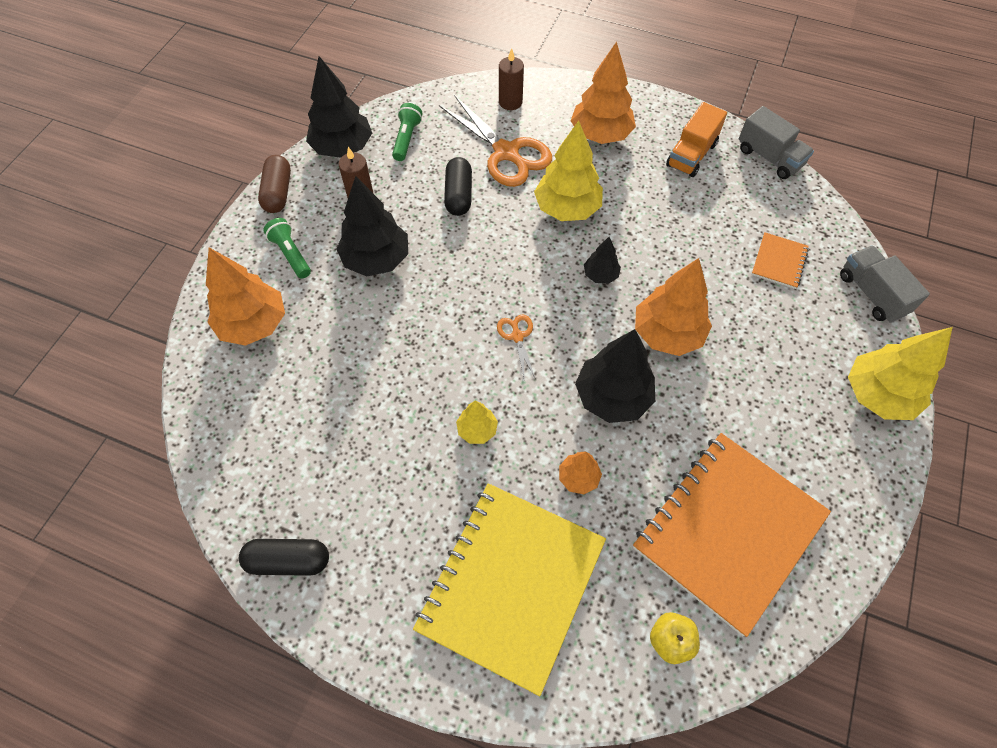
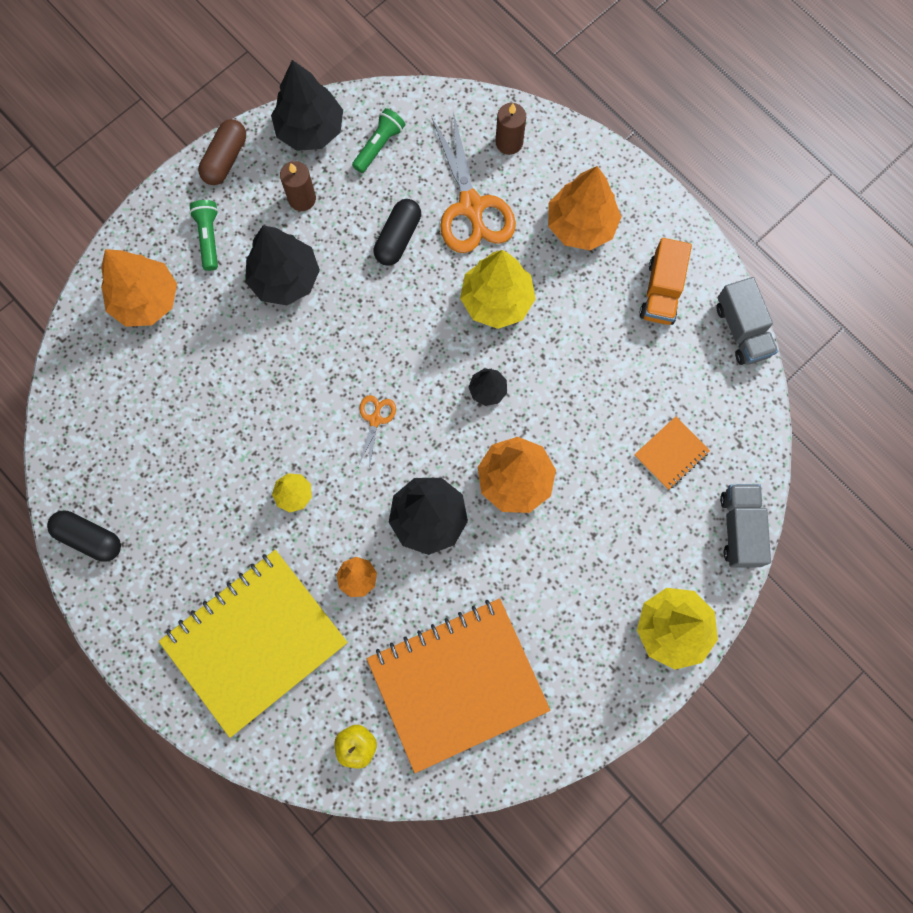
camera: 25 degrees right, 15 degrees up
(691, 155) = (661, 291): orange truck -> orange truck turned 45 degrees counterclockwise

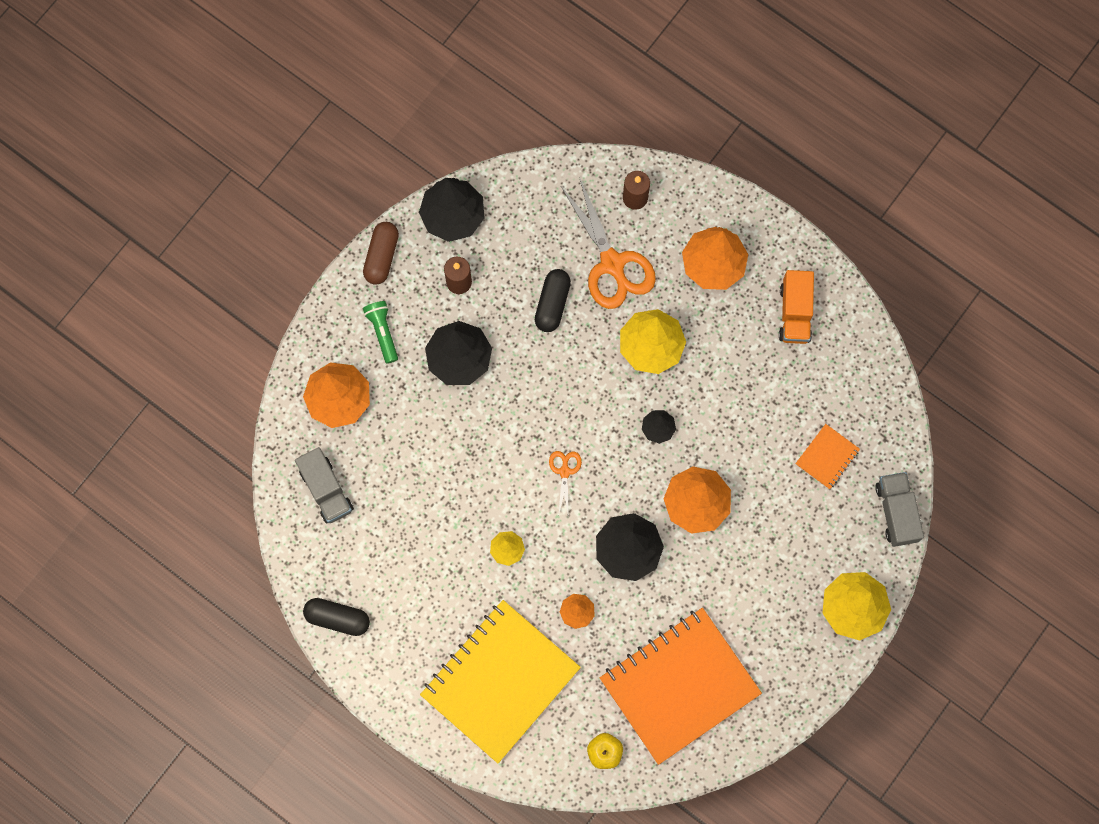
camera: 10 degrees left, 0 degrees up
(379, 145) = (518, 220): green flashlight -> none
(742, 330) = (871, 336): grey truck -> grey truck (326, 490)

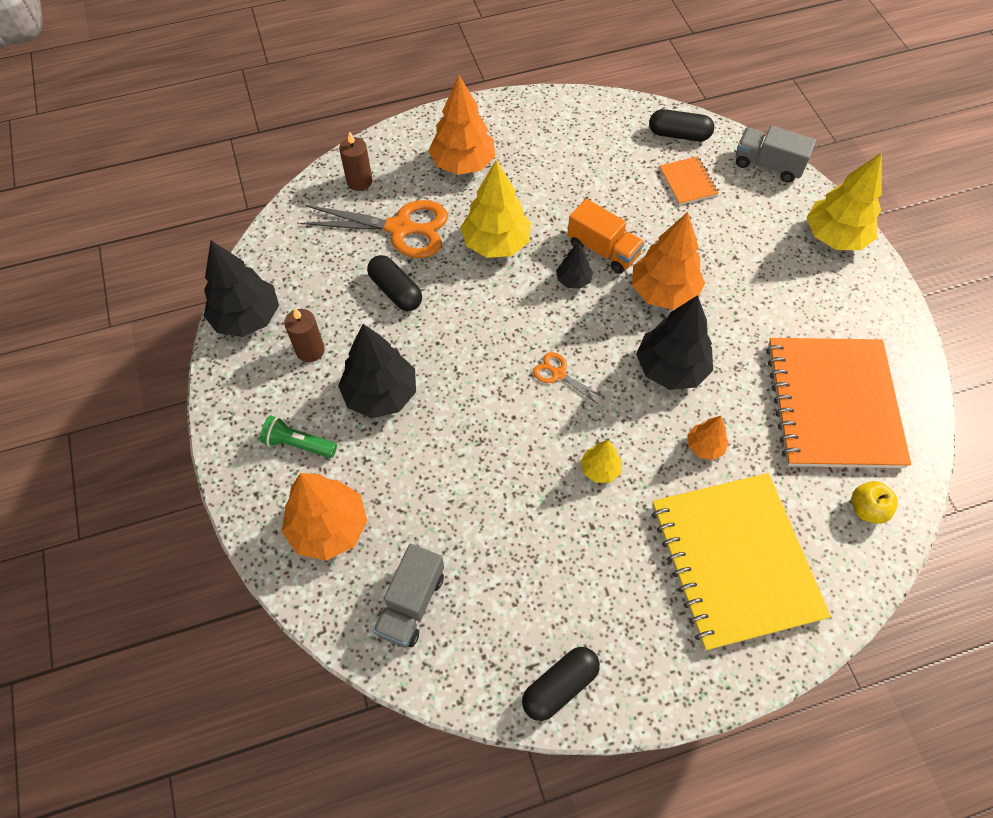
camera: 55 degrees left, 15 degrees down
(326, 490) = (411, 603): grey truck -> grey truck turned 105 degrees clockwise
(381, 256) = (227, 398): brown capsule -> none
(794, 313) = (549, 136): orange truck -> orange truck (603, 250)
(877, 418) = (679, 134): none -> black capsule

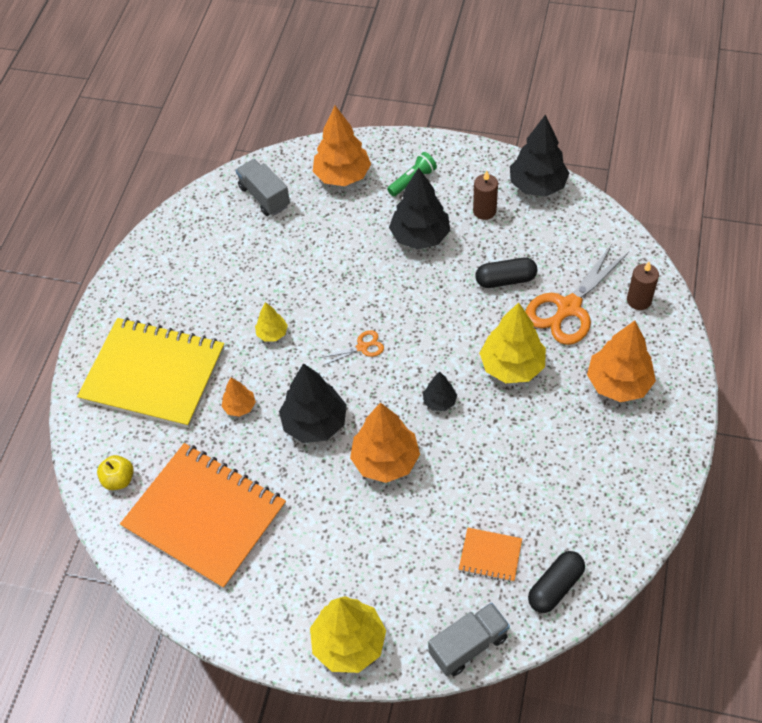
camera: 125 degrees right, 5 degrees down
(560, 686) = (162, 244): black capsule -> none
(603, 250) = (456, 440): orange truck -> none

